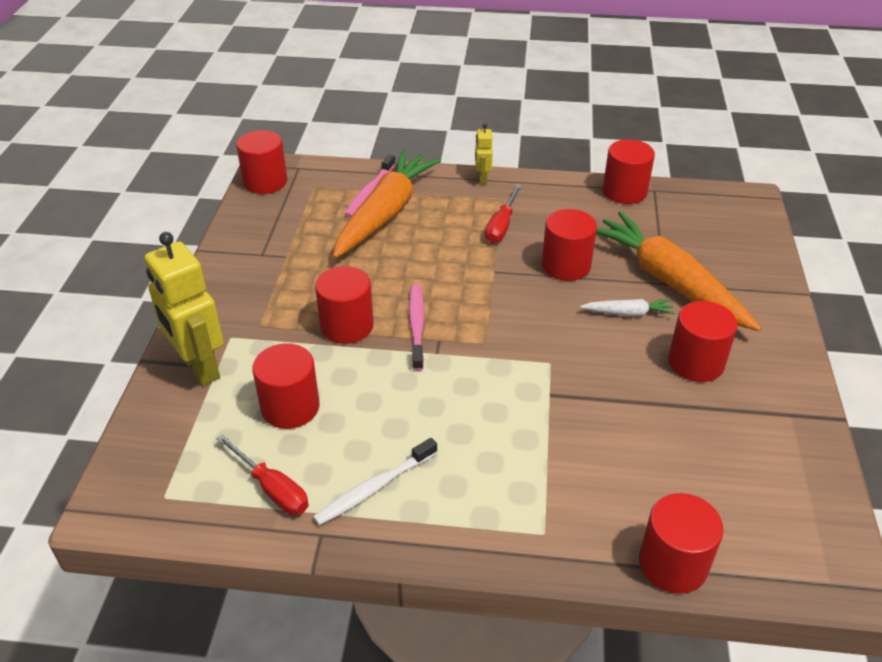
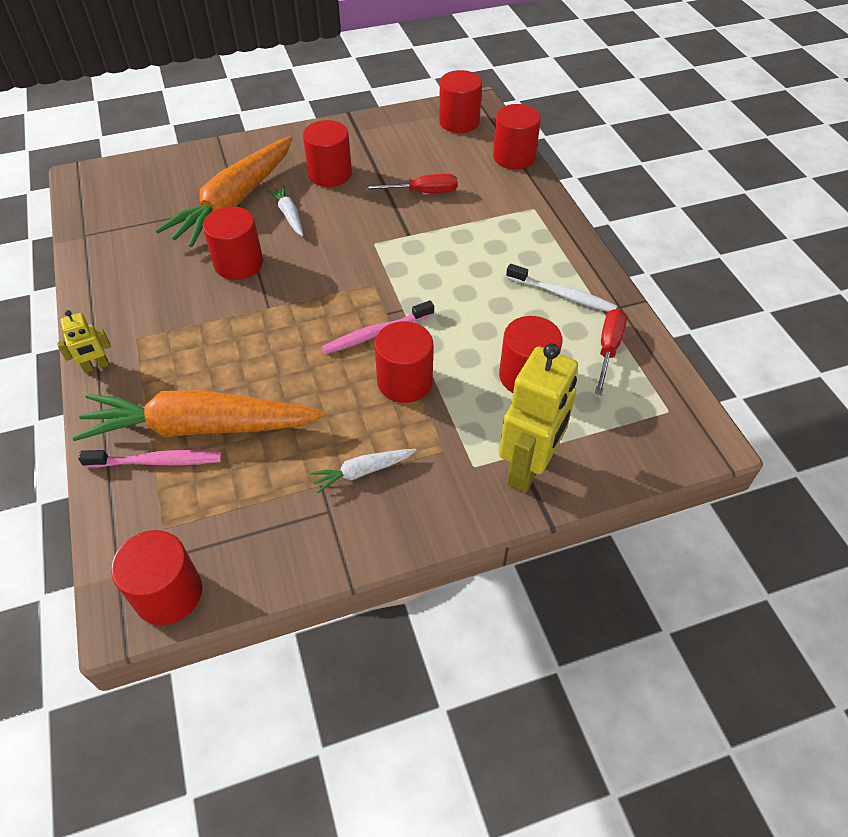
camera: 115 degrees left, 10 degrees up
(279, 278) = (362, 472): none -> white carrot
(501, 226) = (188, 323): red screwdriver -> red screwdriver (422, 192)
(624, 192) = (93, 253): red cylinder -> red cylinder (459, 122)

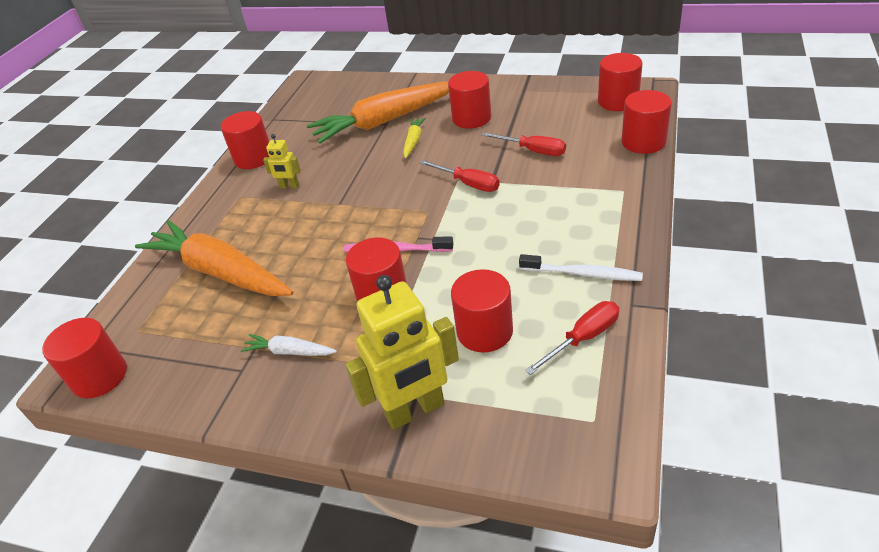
camera: 40 degrees right, 10 degrees down
(96, 366) = (201, 207): yellow robot -> yellow robot (289, 186)
(157, 461) = (175, 284): pink toothbrush -> none
(238, 264) = (347, 166): red cylinder -> red cylinder (254, 158)
(289, 215) = (413, 141): white carrot -> yellow carrot
(388, 244) = (468, 184): none -> red screwdriver
(562, 295) = (582, 274): white toothbrush -> white toothbrush turned 45 degrees counterclockwise

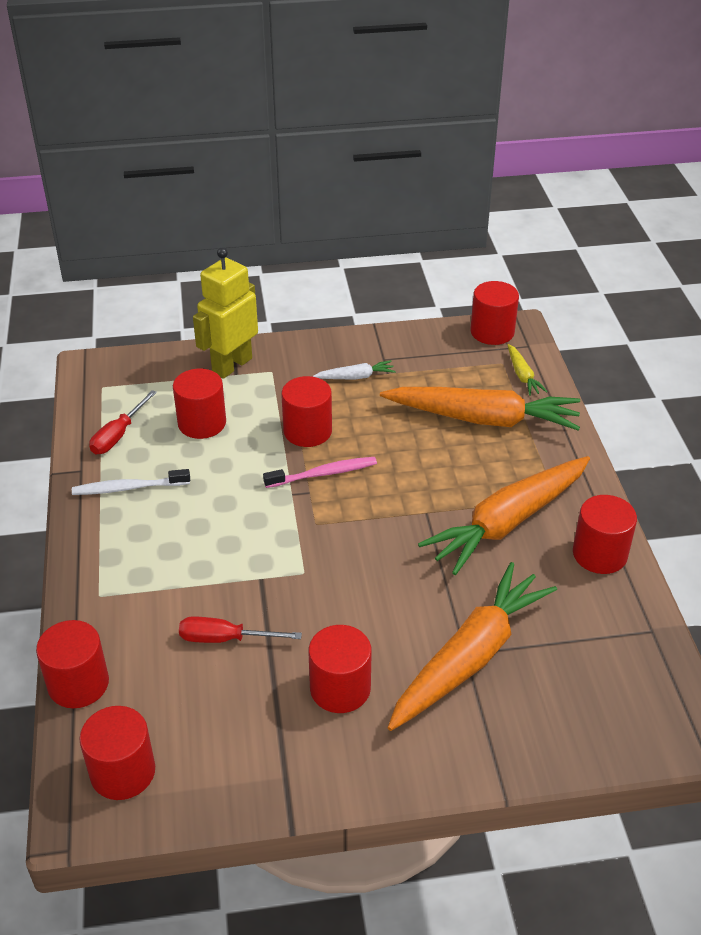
camera: 150 degrees right, 0 degrees up
(289, 186) = (507, 523): yellow robot -> orange carrot
(413, 141) = (400, 625): yellow carrot -> yellow carrot (522, 375)
(468, 184) = (288, 569): red screwdriver -> none

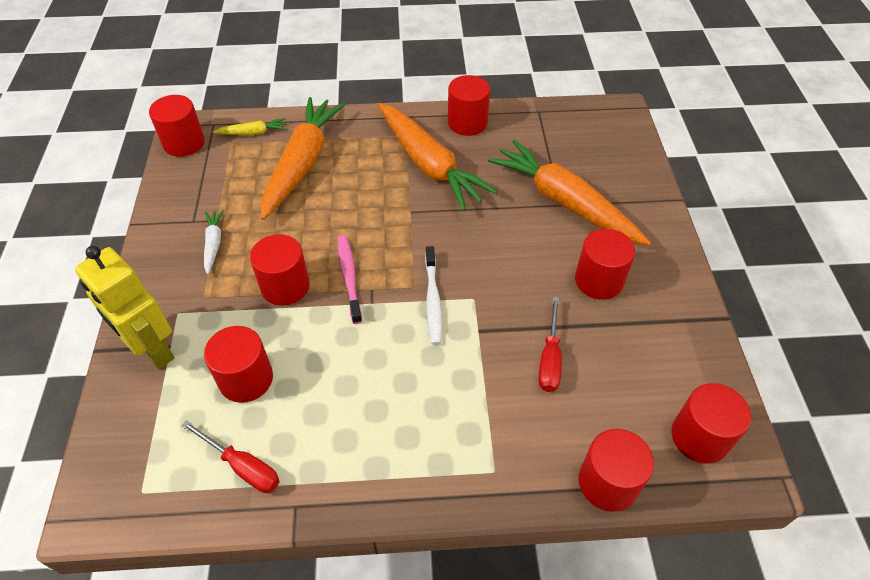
camera: 85 degrees left, 10 degrees up
(128, 488) = (336, 450): white toothbrush -> white toothbrush (433, 300)

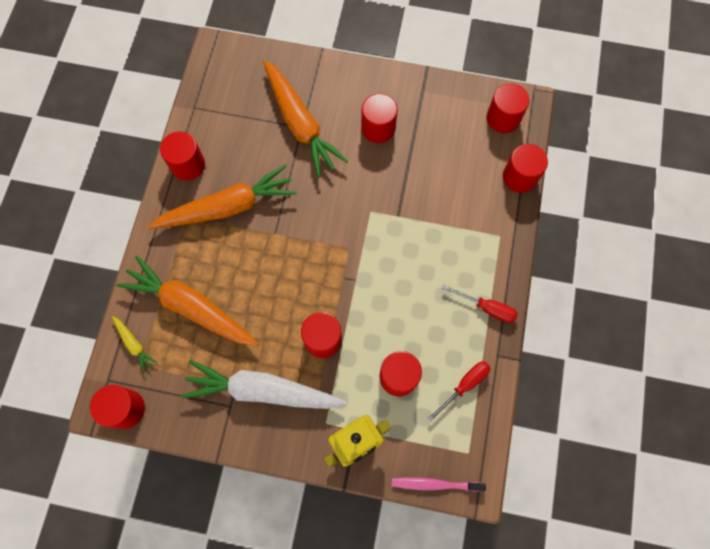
camera: 75 degrees left, 20 degrees up
(213, 244) = (262, 390): white carrot -> white carrot, size x2.32
(253, 133) = (134, 344): yellow carrot -> yellow carrot turned 135 degrees clockwise
(349, 277) = (327, 291): pink toothbrush -> pink toothbrush (435, 484)
(433, 300) = (365, 238): white toothbrush -> none
(550, 359) = (431, 179): red screwdriver -> red screwdriver (487, 308)
(564, 202) = (300, 124): orange carrot -> orange carrot turned 90 degrees counterclockwise

